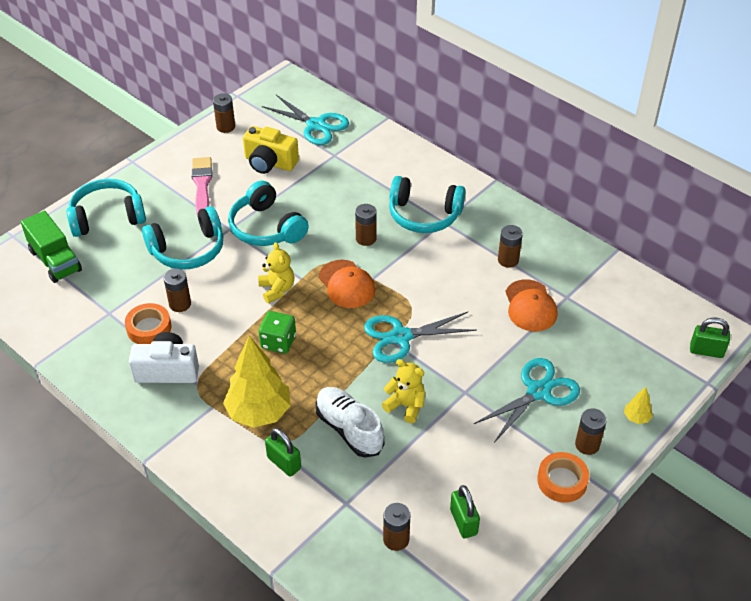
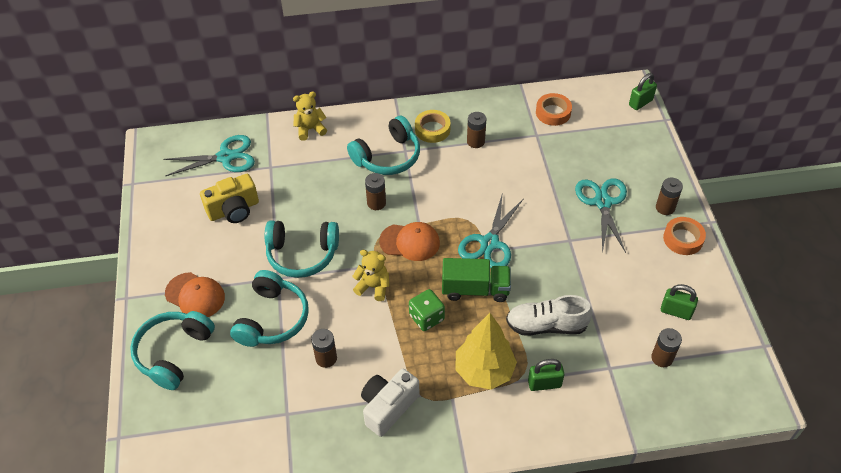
camera: 50 degrees left, 5 degrees up
(55, 260) = (185, 420): green truck -> green truck (475, 289)
(149, 328) = (331, 394): orange tape -> orange tape (553, 112)
(202, 185) = (209, 267): pink brush -> none
(226, 127) = (160, 212): brown battery -> none
(406, 405) = (553, 280): yellow teddy bear -> yellow teddy bear (310, 129)
(488, 224) = (432, 129): none -> yellow tape
(530, 306) = (527, 158): orange cap -> orange cap (195, 296)
(636, 418) = (664, 170): yellow tree -> none

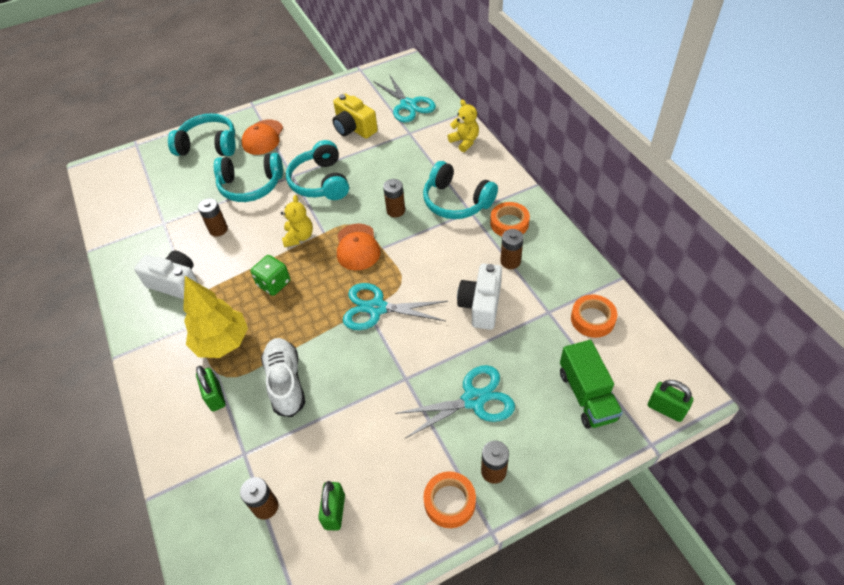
camera: 75 degrees right, 0 degrees up
(432, 129) = (509, 223): yellow tape -> orange tape
(475, 289) = (315, 311): green truck -> green truck (587, 395)
(514, 173) = (481, 305): none -> white camera

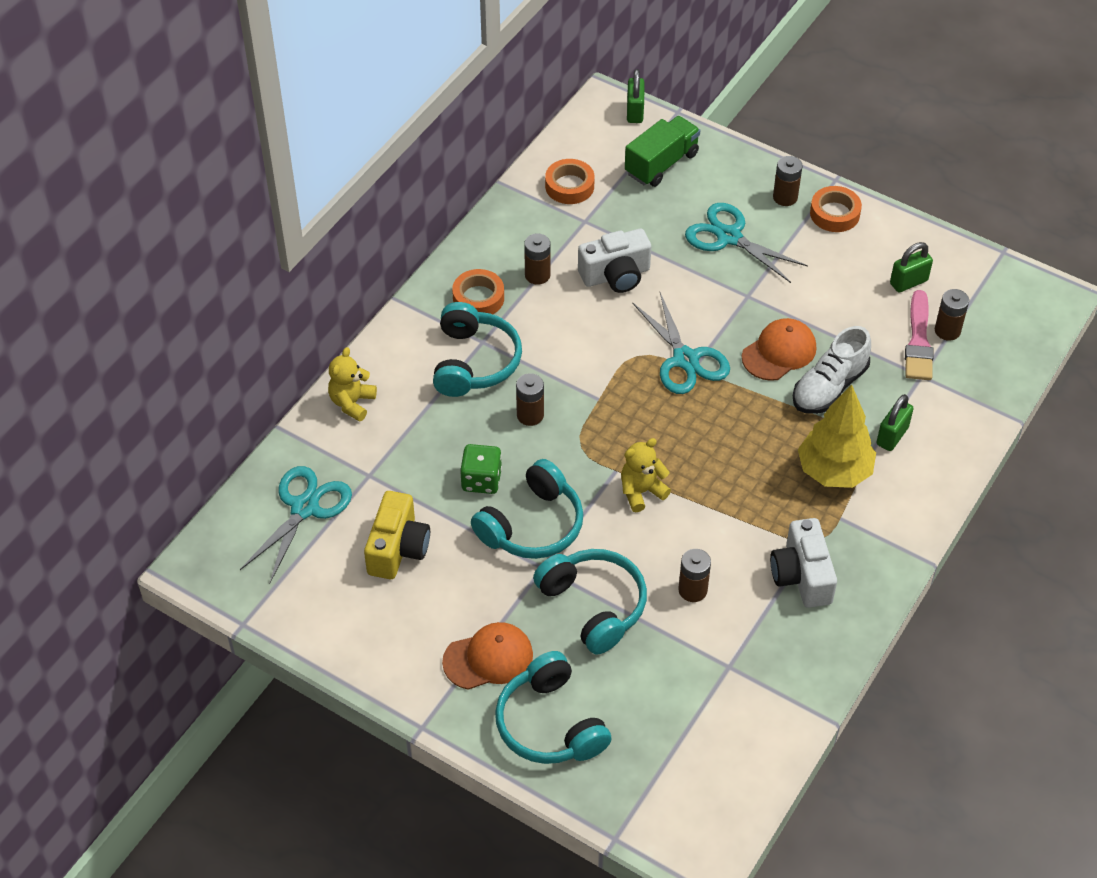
camera: 125 degrees left, 0 degrees up
(274, 283) = (726, 474): green dice -> green dice (481, 480)
(274, 475) = (918, 341): none -> pink brush
(357, 247) = (615, 422): orange cap -> orange cap (779, 352)

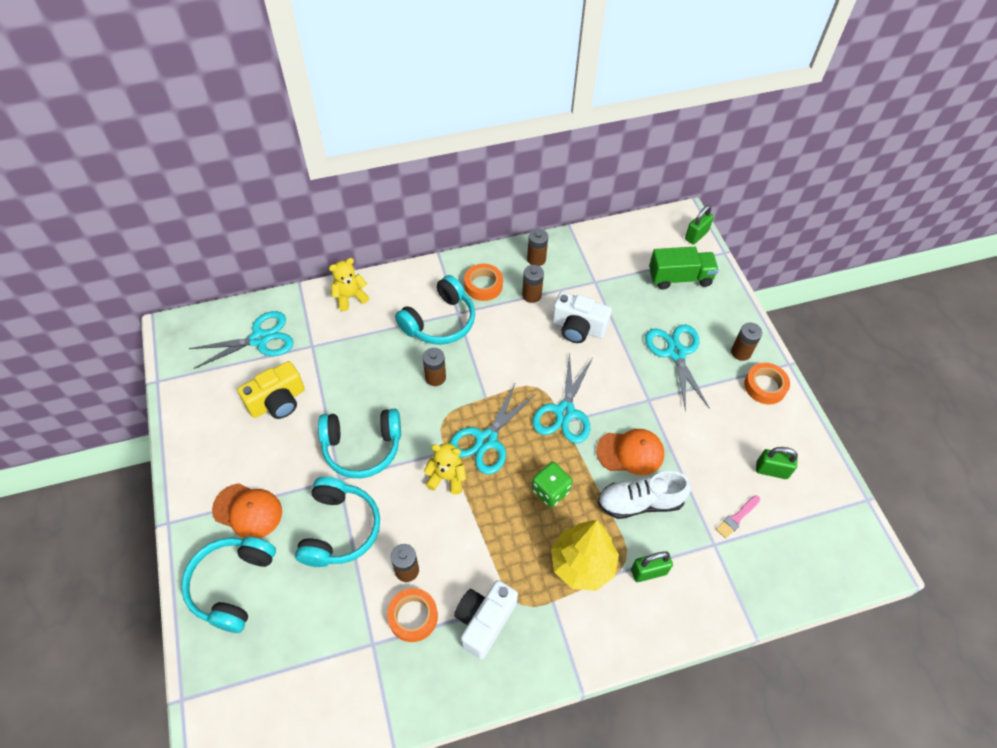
camera: 40 degrees right, 5 degrees up
(481, 480) = (365, 396): green dice -> green dice (550, 491)
(569, 186) = (608, 254): orange tape -> orange tape (413, 616)
(641, 434) = (486, 440): none -> turquoise scissors
(918, 341) = (737, 518): pink brush -> pink brush, size x0.59
(947, 330) = (766, 526): brown battery -> brown battery (536, 259)

